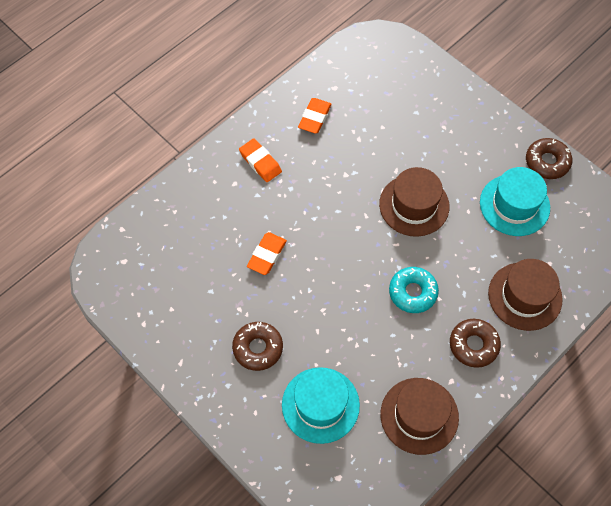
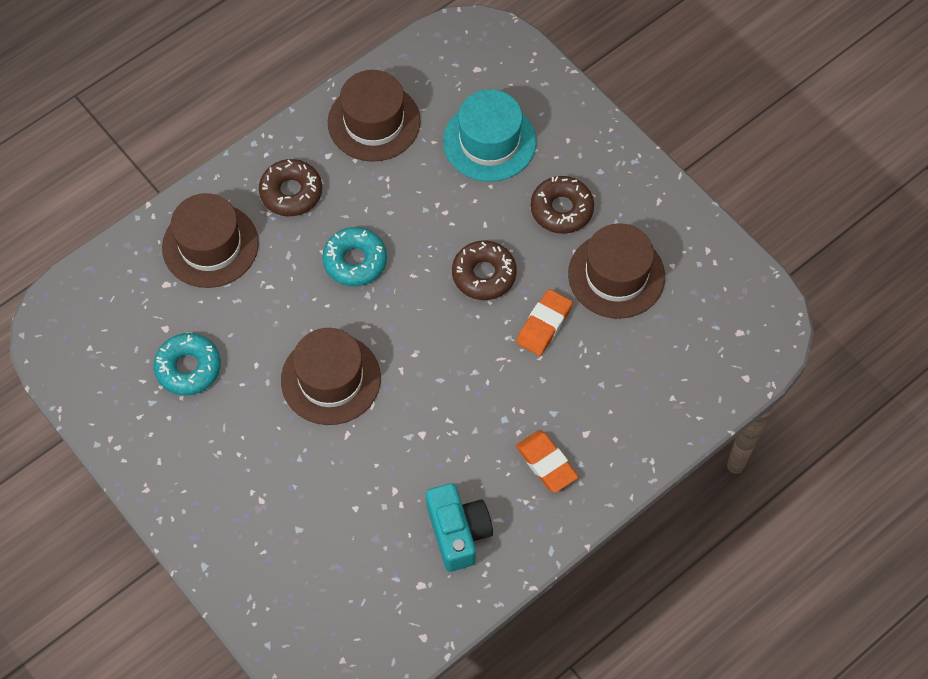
camera: 175 degrees left, 0 degrees up
(214, 297) = (616, 275): none -> brown hat
(314, 118) = (458, 532): orange eraser -> turquoise camera
(514, 205) = (188, 368): turquoise hat -> turquoise donut
(547, 162) = (122, 429): brown donut -> brown donut (484, 275)

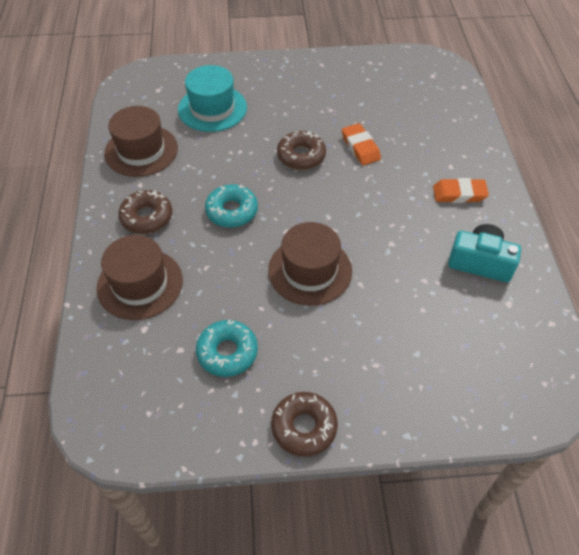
camera: 55 degrees left, 10 degrees down
(561, 209) = (289, 102): brown donut -> brown donut (304, 427)
(616, 275) = (354, 102): brown hat -> none

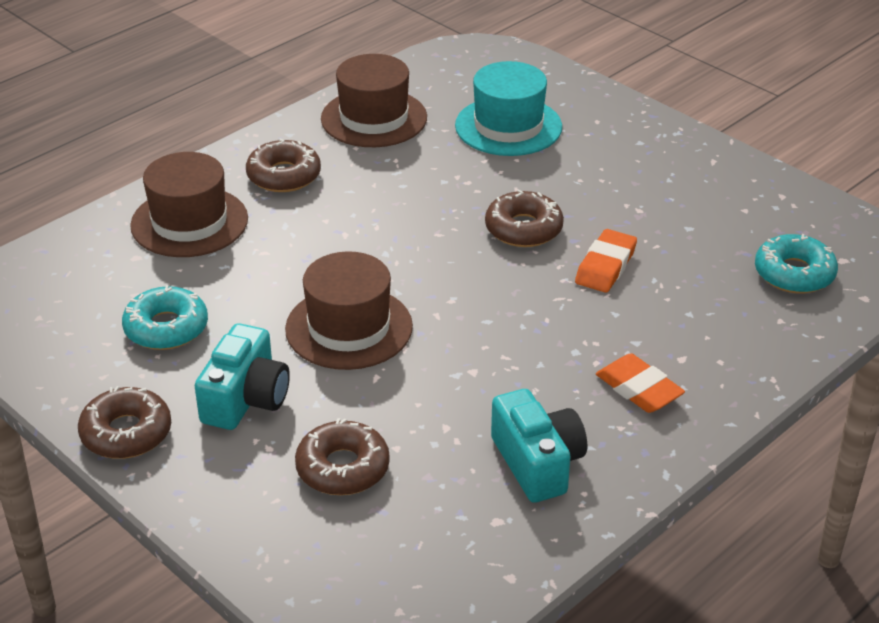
camera: 50 degrees right, 15 degrees down
(232, 211) = (366, 226): turquoise donut -> turquoise donut (794, 274)
(326, 351) = (246, 399): none -> turquoise camera
(420, 342) = (343, 468): none -> brown donut

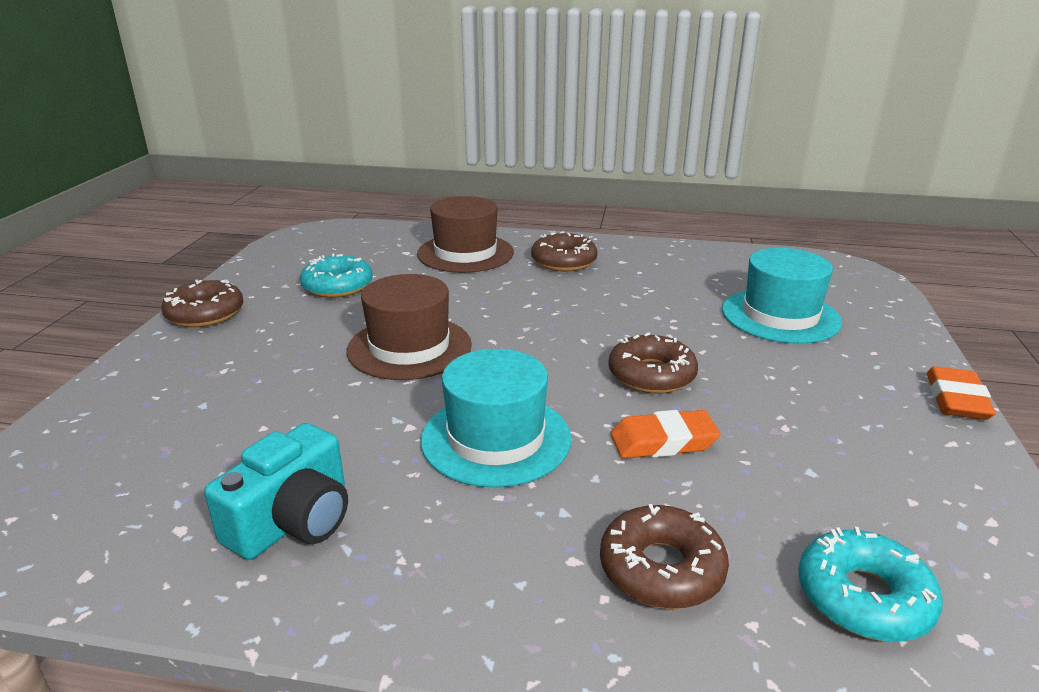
camera: 55 degrees right, 10 degrees down
(246, 399) = (279, 340): turquoise camera -> none
(343, 468) = (215, 411): brown donut -> brown donut (661, 569)
(374, 118) = (686, 265): brown hat -> none
(530, 336) = (496, 439): none -> turquoise hat
(639, 389) = (482, 547): orange eraser -> orange eraser (956, 399)

